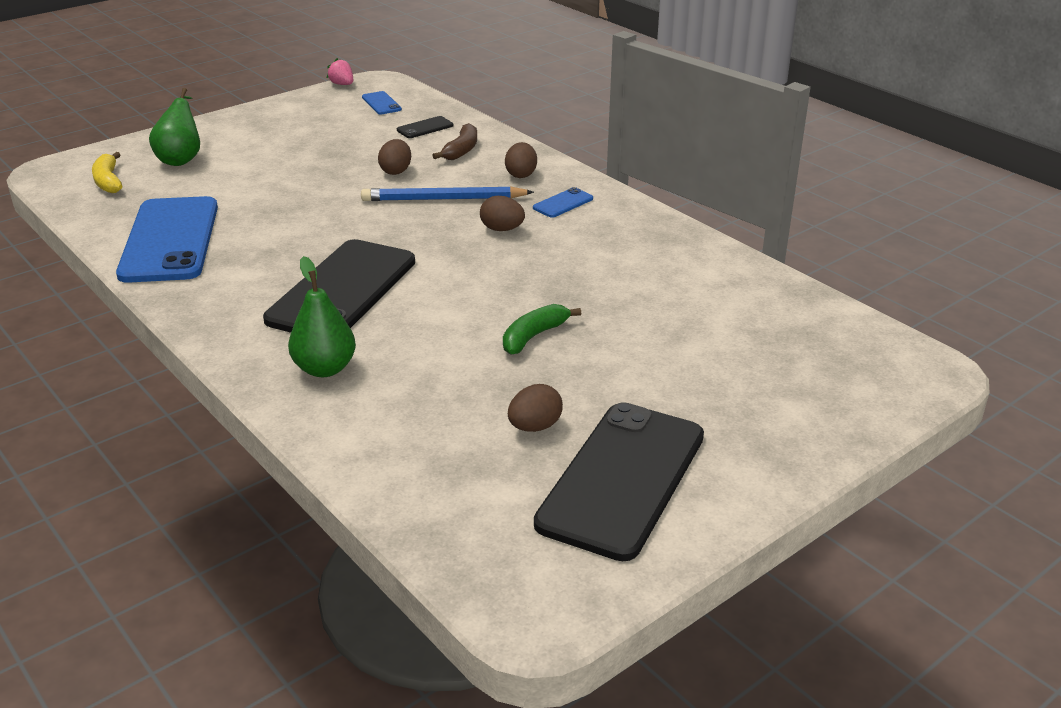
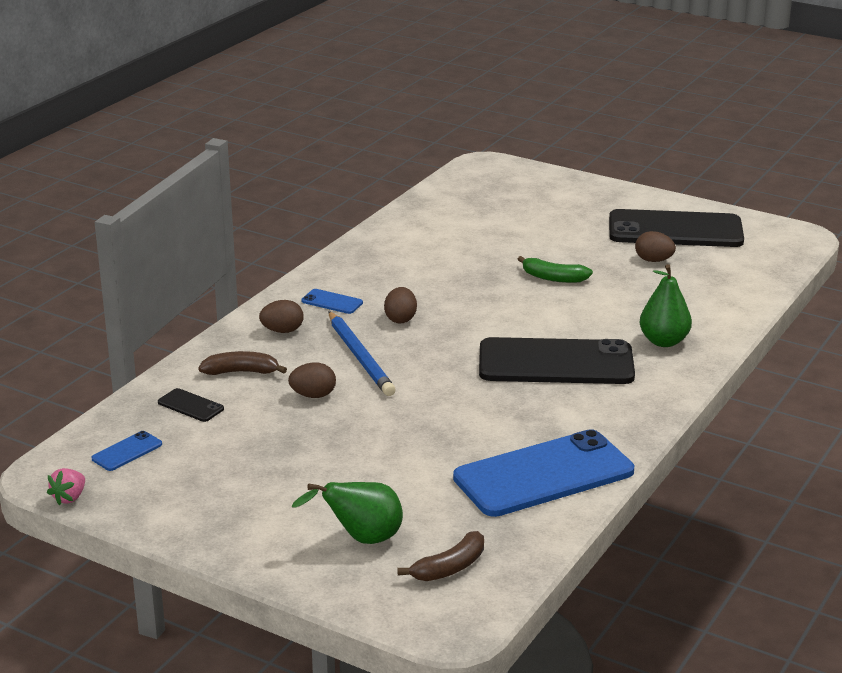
camera: 110 degrees left, 5 degrees down
(108, 181) = (450, 567): yellow banana -> brown banana

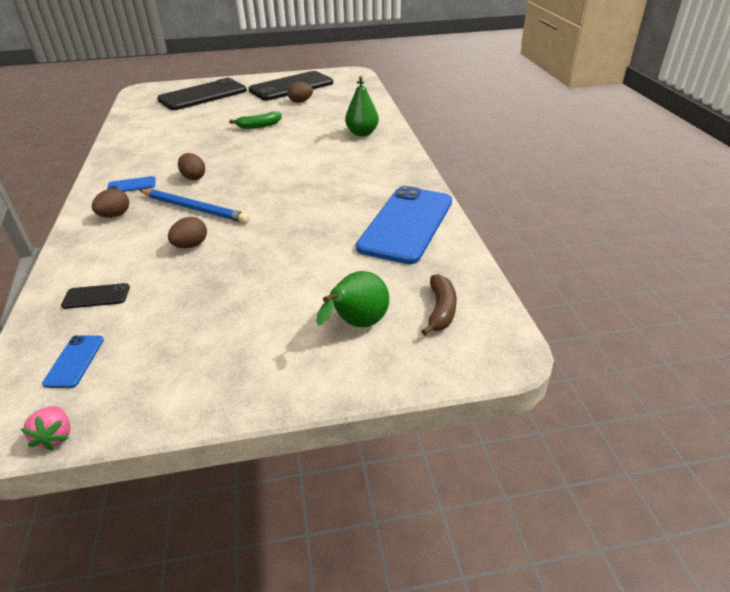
camera: 40 degrees left, 10 degrees up
(241, 372) = (113, 254): brown banana -> none
(556, 363) = (322, 164): black phone -> black phone (203, 95)

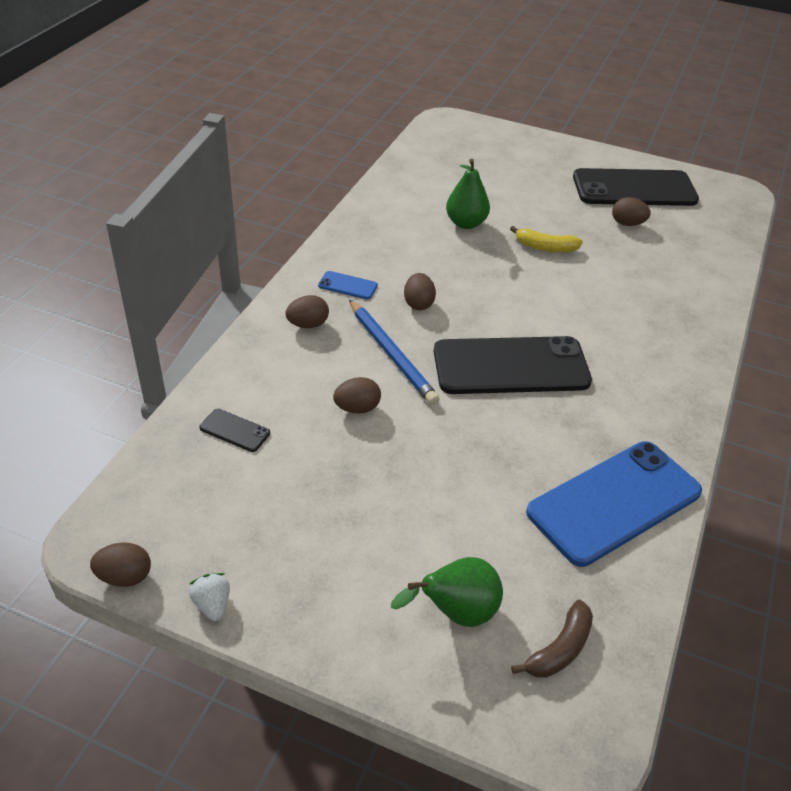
camera: 30 degrees right, 5 degrees up
(55, 436) = (125, 577): pink strawberry -> brown egg
(74, 361) = (178, 501): blue phone -> none
(157, 414) = (212, 605): none -> white strawberry
(203, 95) = (511, 161): black phone -> black phone (510, 366)
(259, 126) = (545, 247): green banana -> yellow banana
(362, 133) = (669, 319): green pear -> green pear (466, 223)

